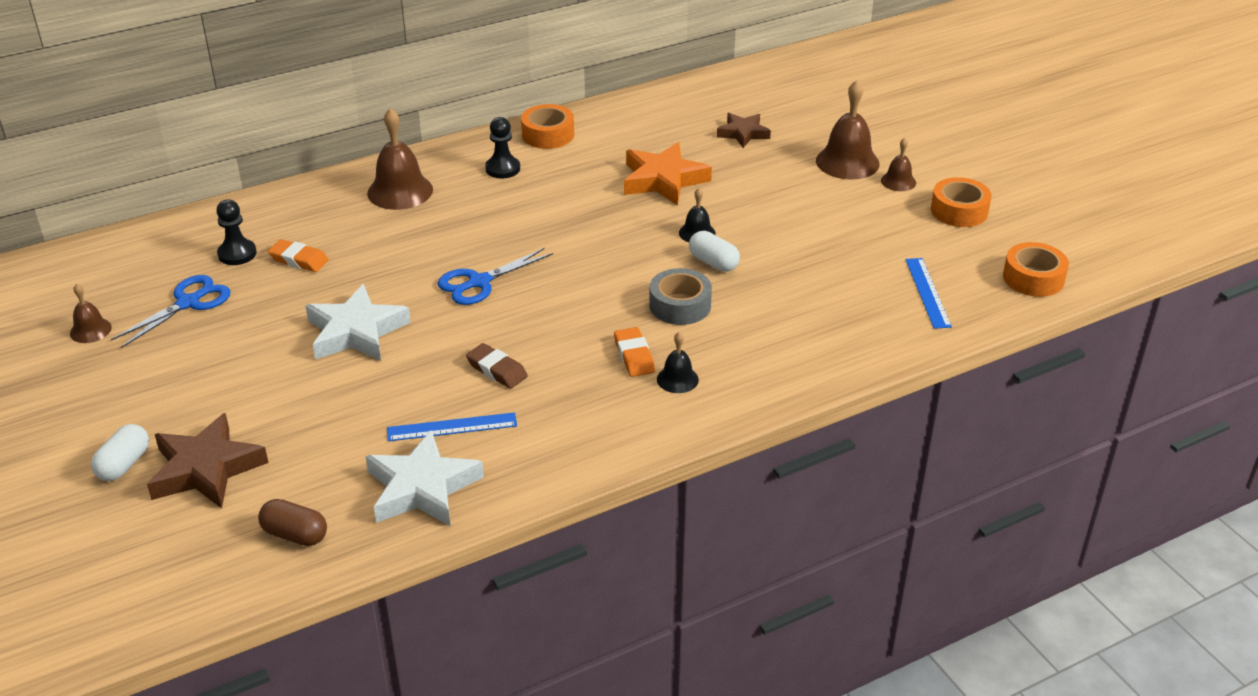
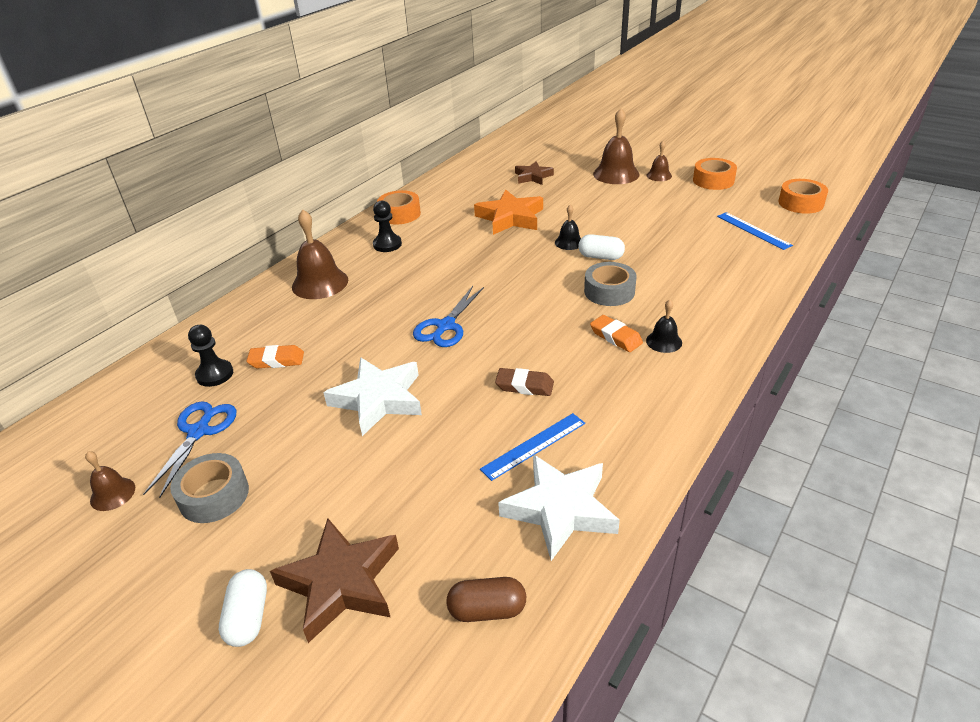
camera: 25 degrees left, 0 degrees up
(163, 362) = (214, 495): none -> grey tape

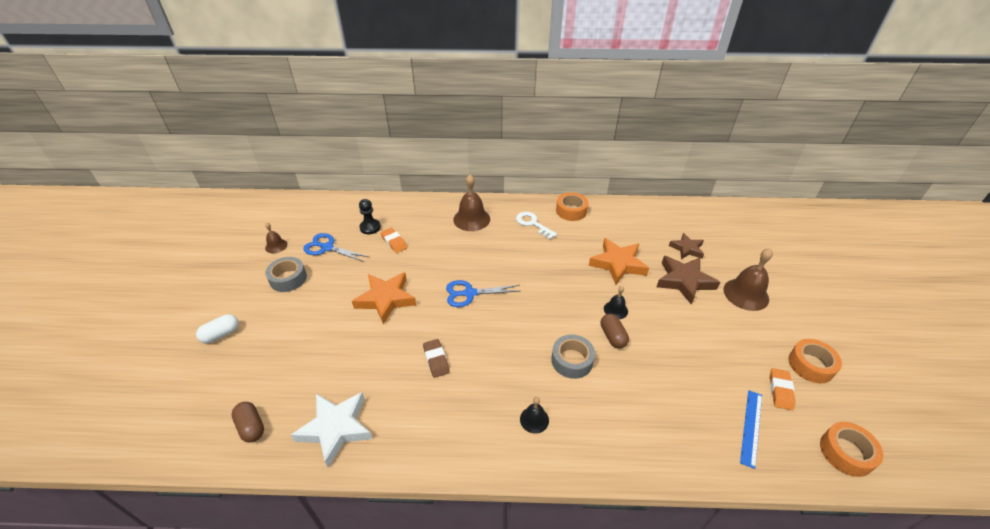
camera: 55 degrees right, 5 degrees up
(199, 432) = (327, 247): blue scissors -> blue scissors turned 135 degrees counterclockwise
(341, 583) = (250, 356): brown star -> brown star (684, 281)
(378, 399) = (386, 299): white star -> orange star
(387, 244) = (533, 224): black pawn -> white key
(534, 446) = (383, 390): blue ruler -> none
(600, 257) = (612, 336): white capsule -> brown capsule
(616, 337) = (519, 387): orange eraser -> orange eraser (780, 391)
(659, 175) = (775, 323): brown bell -> none

